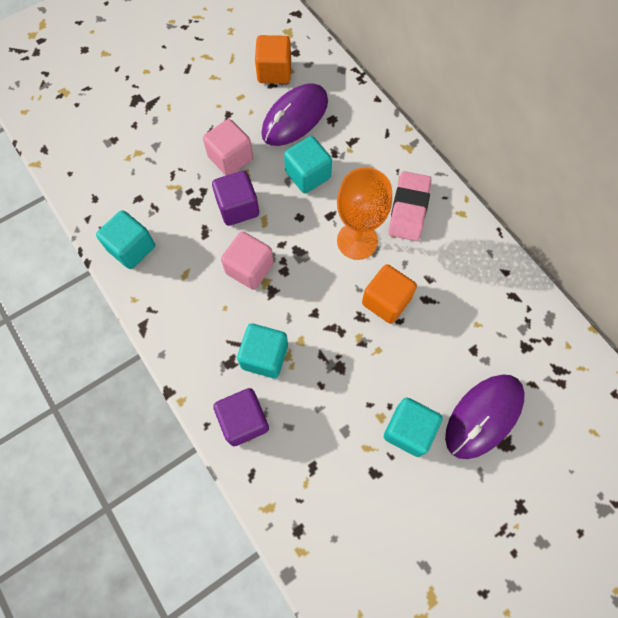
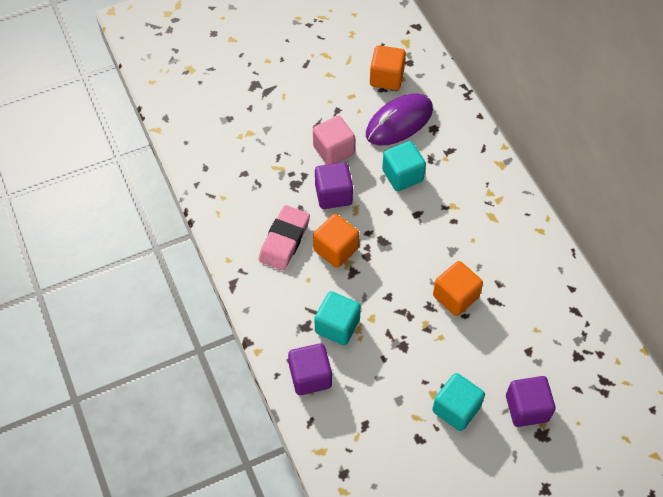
camera: 10 degrees right, 10 degrees down
(132, 248) = (232, 216): turquoise cube -> none
(249, 268) = (336, 249): pink cube -> orange cube
(357, 241) = (438, 240): orange goblet -> none
(409, 209) = (491, 219): pink eraser -> pink eraser (284, 240)
(483, 416) = (526, 408): purple mouse -> purple cube

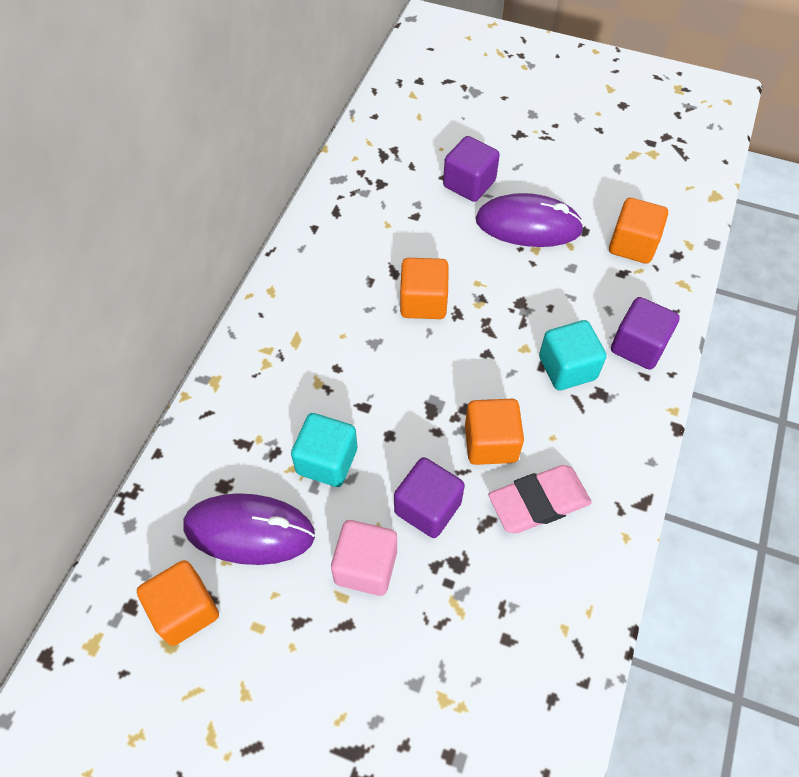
camera: 135 degrees left, 0 degrees up
(378, 454) = (632, 245): none -> orange cube
(456, 409) = (528, 225): turquoise cube -> purple mouse

